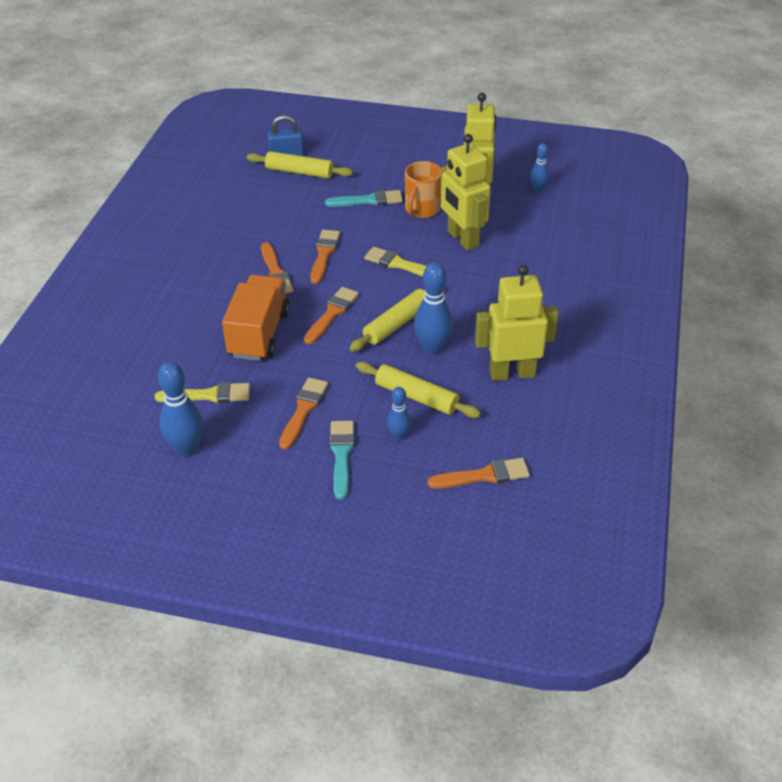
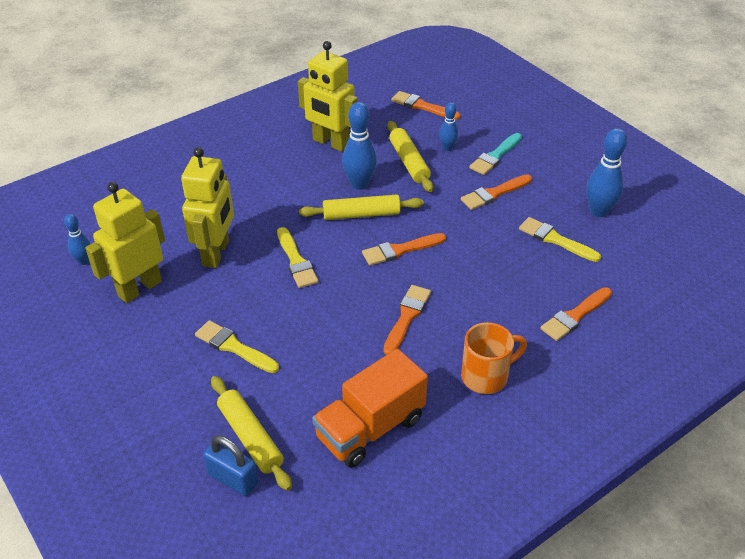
camera: 140 degrees left, 0 degrees up
(259, 334) = (475, 266): orange truck -> orange truck (370, 428)
(324, 254) = (345, 310): orange brush -> orange brush (575, 316)
(368, 200) = (234, 347): turquoise brush -> yellow brush
(422, 209) = (204, 304): orange mug -> orange mug (486, 376)

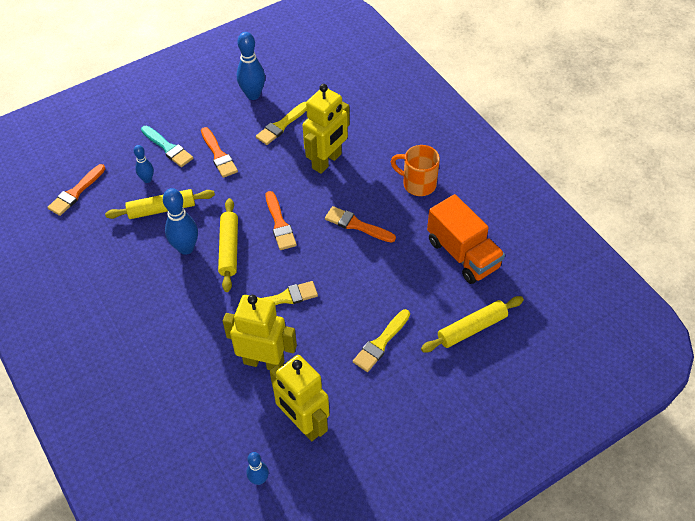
camera: 85 degrees left, 10 degrees up
(233, 479) = (508, 338): blue padlock -> none
(330, 143) = (116, 269): yellow robot -> yellow robot (327, 161)
(486, 376) = (418, 184): orange mug -> orange mug turned 45 degrees counterclockwise
(575, 316) = (363, 127): orange brush -> none

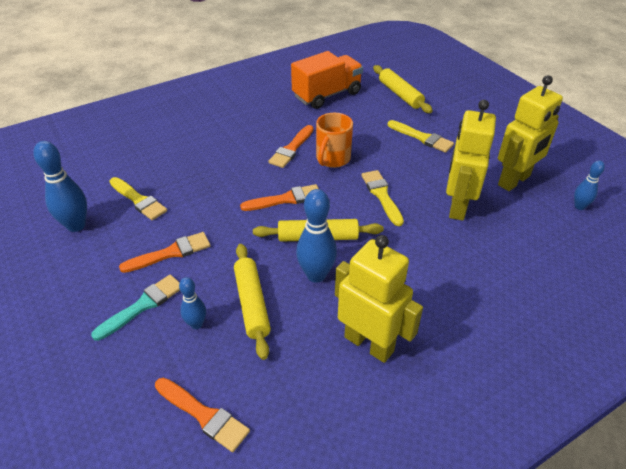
camera: 90 degrees left, 10 degrees down
(327, 161) = (204, 167): yellow robot -> yellow robot (369, 344)
(418, 184) = (246, 113): orange mug -> orange mug (332, 159)

